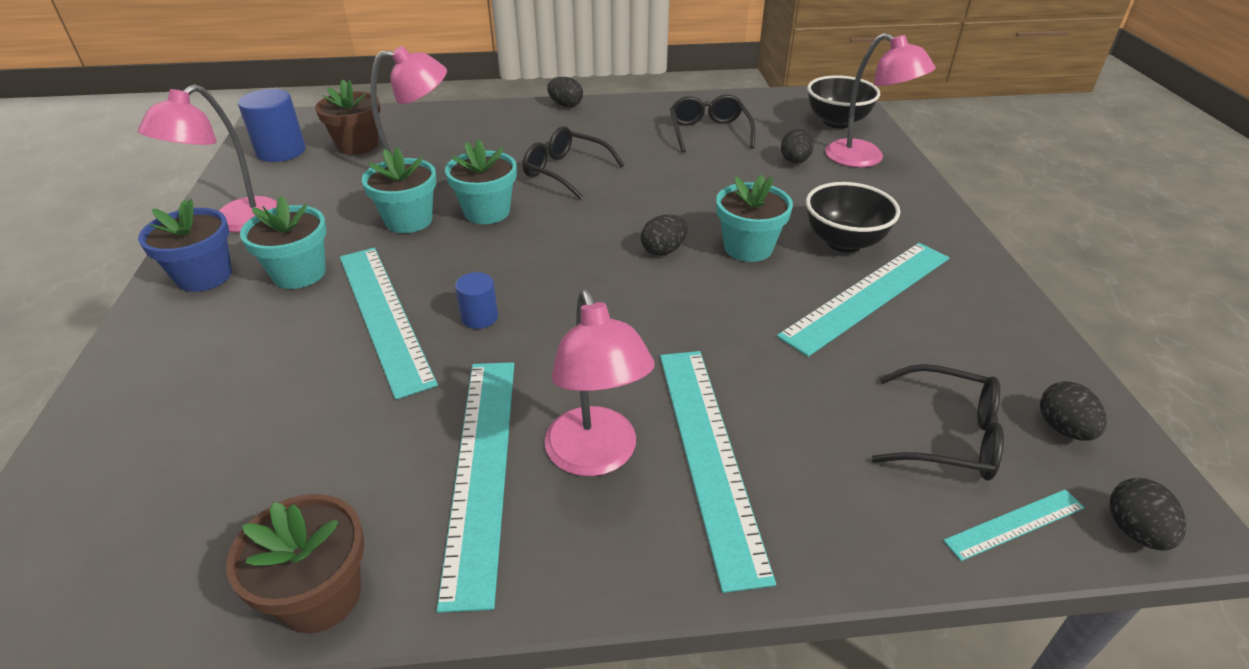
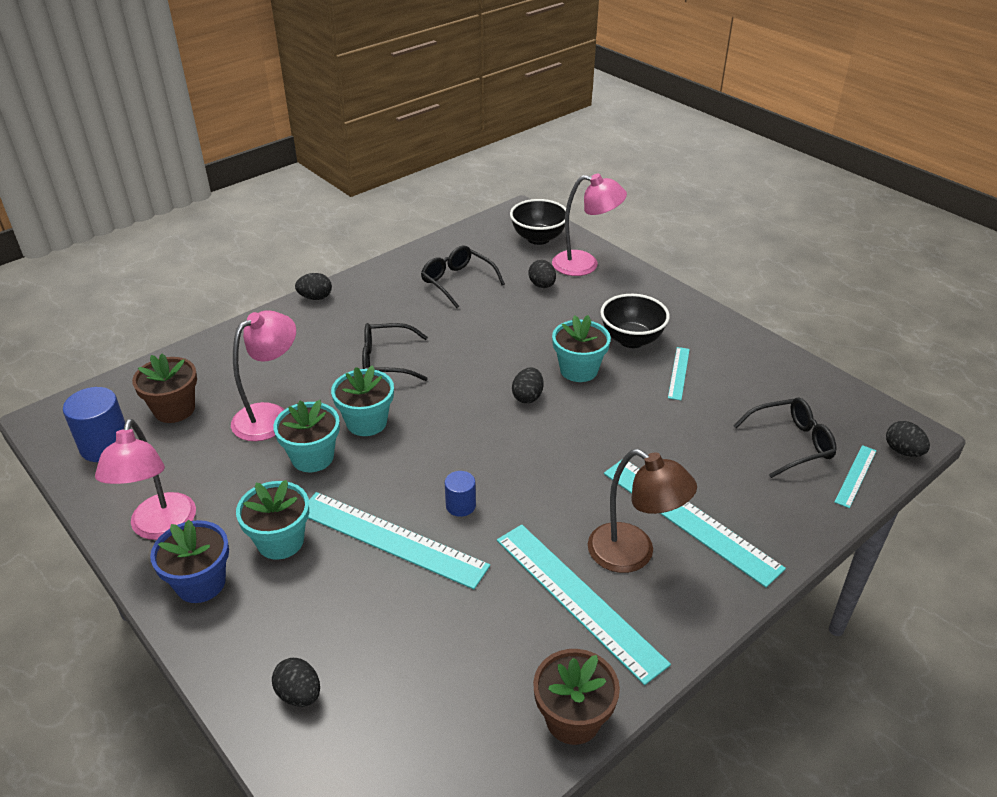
camera: 35 degrees left, 0 degrees up
(596, 457) = (633, 554): pink lamp -> brown lamp
(868, 295) = (679, 373): turquoise ruler -> turquoise ruler, size x0.49
(1063, 428) = (836, 411): black egg -> black egg (299, 694)

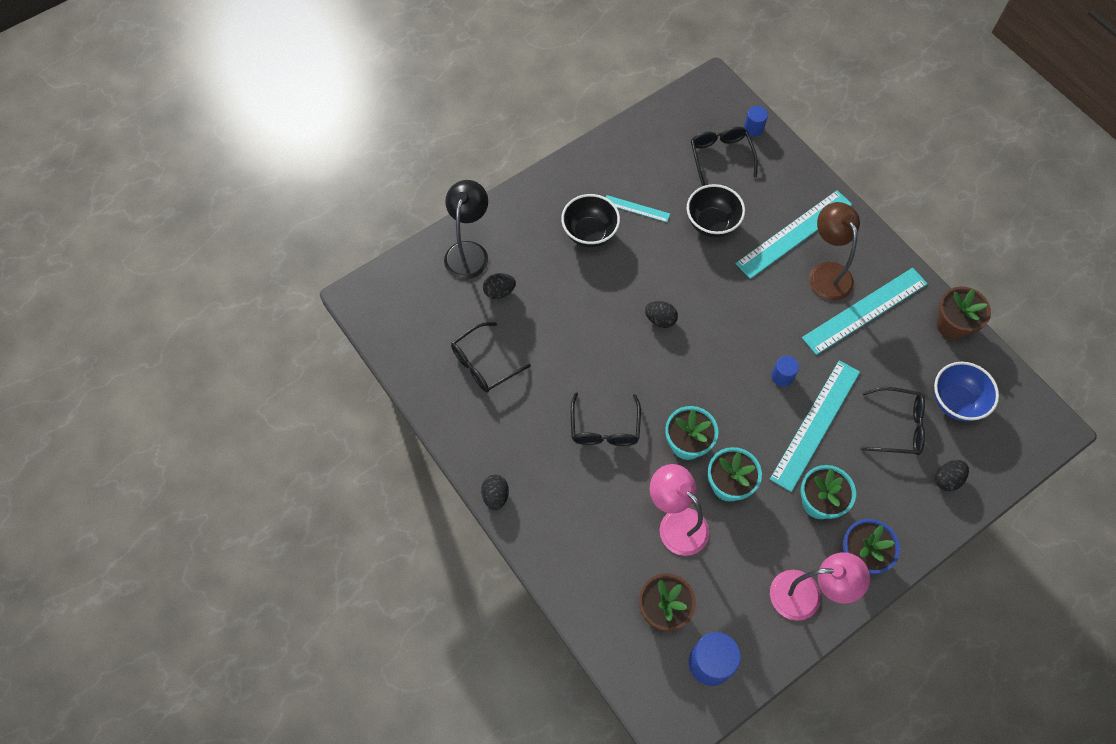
camera: 85 degrees left, 25 degrees up
(388, 633) = (898, 426): none -> black glasses
(430, 714) = (955, 402): none -> blue bowl
(538, 238) = (415, 286): black bowl -> black bowl (712, 224)
(578, 370) = (628, 278): turquoise flower pot -> none
(585, 264) = (468, 251): pink lamp -> black lamp
(633, 554) = (826, 273): brown lamp -> brown lamp turned 60 degrees counterclockwise
(855, 476) = (753, 128): turquoise ruler -> blue cylinder
(902, 451) = (730, 95): black egg -> none

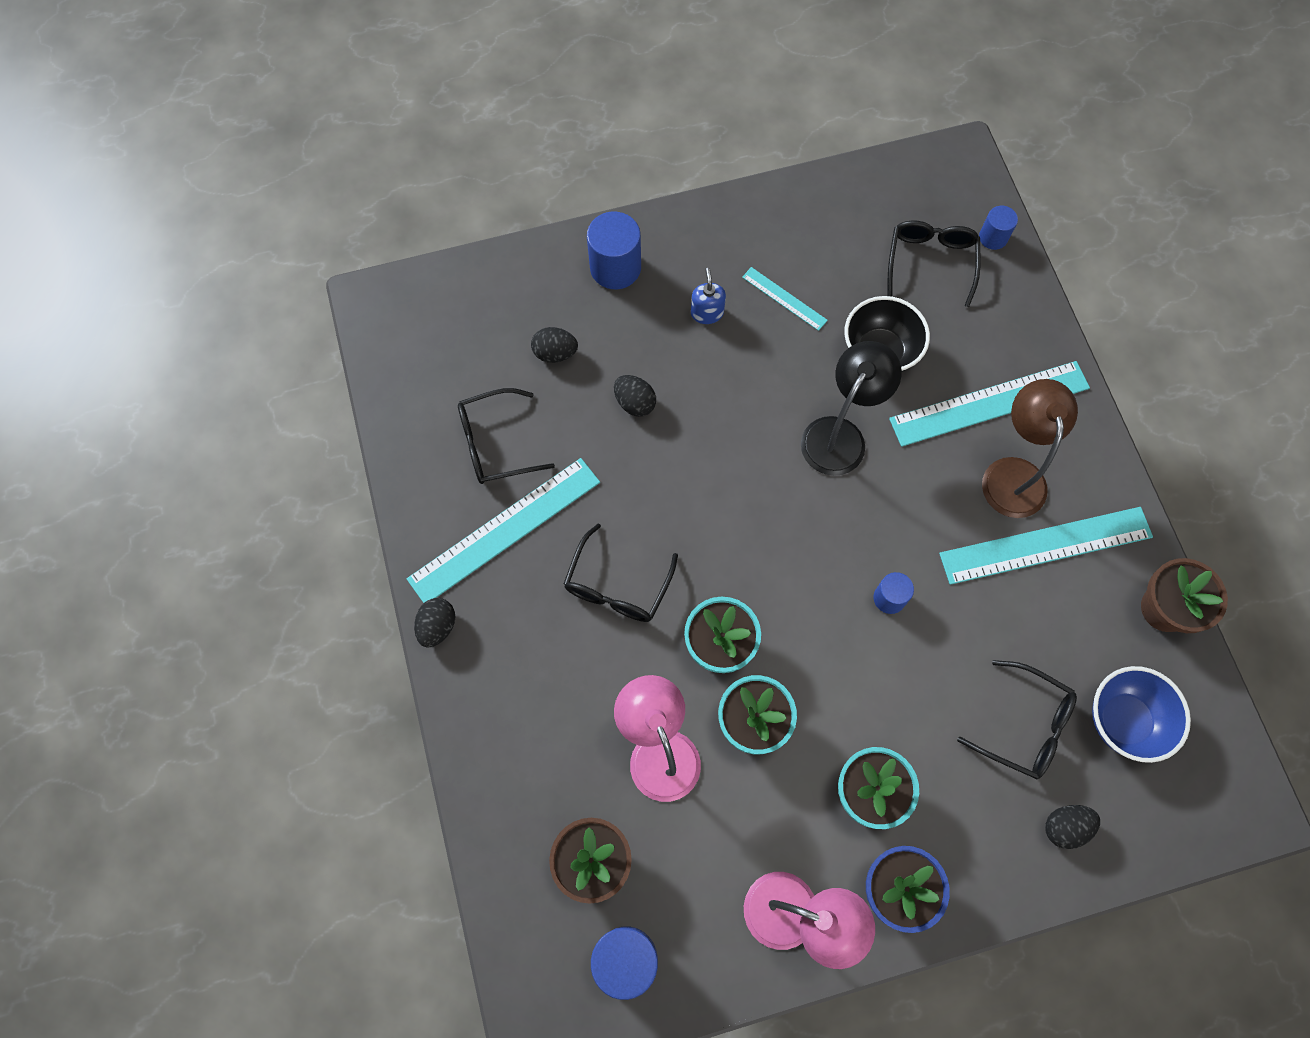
camera: 20 degrees right, 5 degrees up
(468, 251) = (537, 286): black lamp -> black lamp (840, 434)
(516, 223) = (615, 267): none -> blue cylinder
(589, 233) = (707, 313): black bowl -> blue soap dispenser
(660, 320) = (753, 462): black egg -> black egg (635, 403)
(815, 424) = (908, 682): turquoise ruler -> turquoise ruler (505, 530)

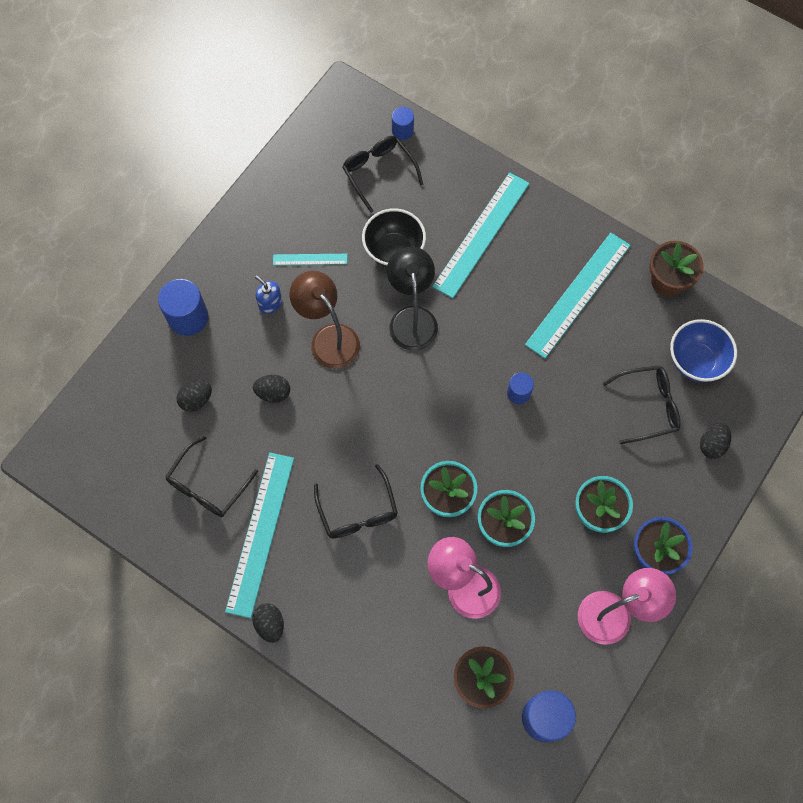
camera: 40 degrees left, 0 degrees up
(1012, 473) = (527, 266): brown lamp -> brown lamp (328, 338)

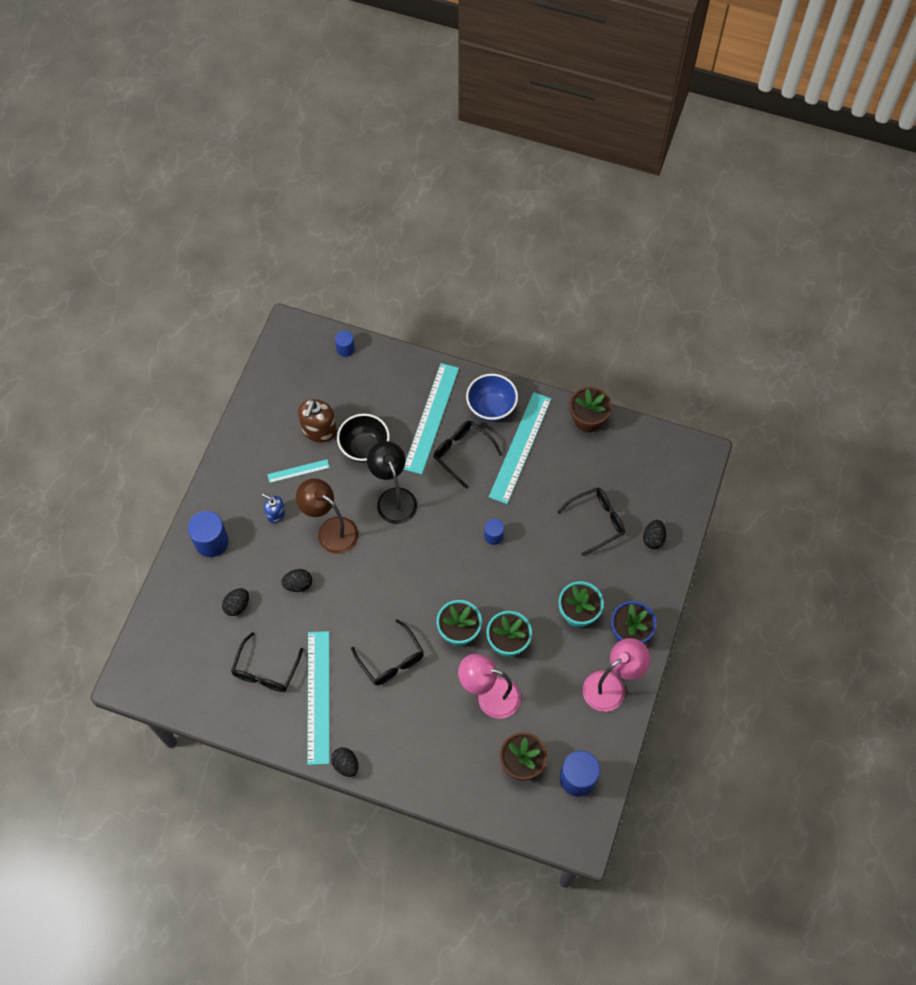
camera: 15 degrees left, 5 degrees down
(346, 218) = (319, 430): none -> brown soap dispenser
(378, 172) = (335, 387): black glasses -> black glasses (462, 453)
(695, 361) = (624, 477): blue bowl -> blue bowl (491, 408)

